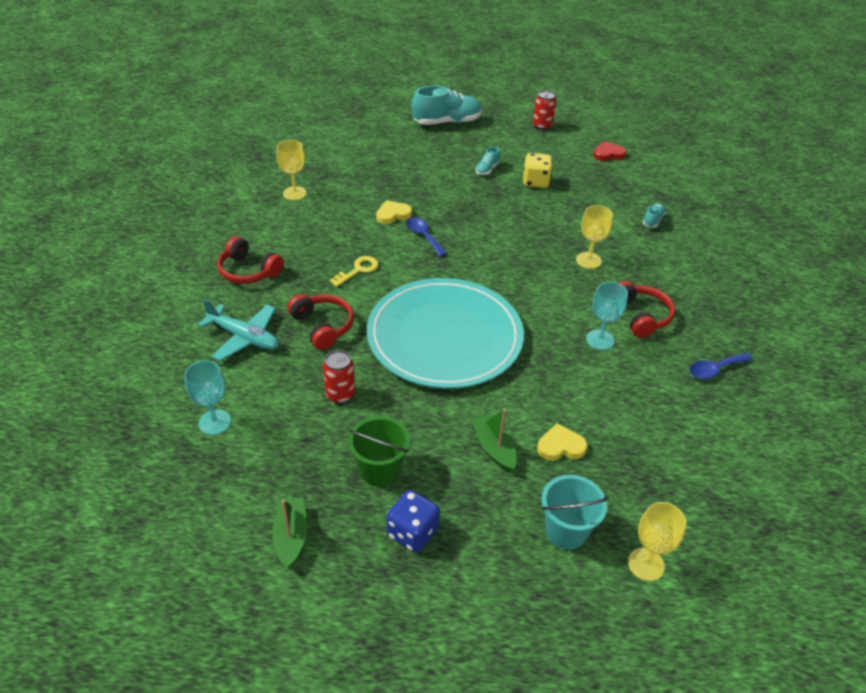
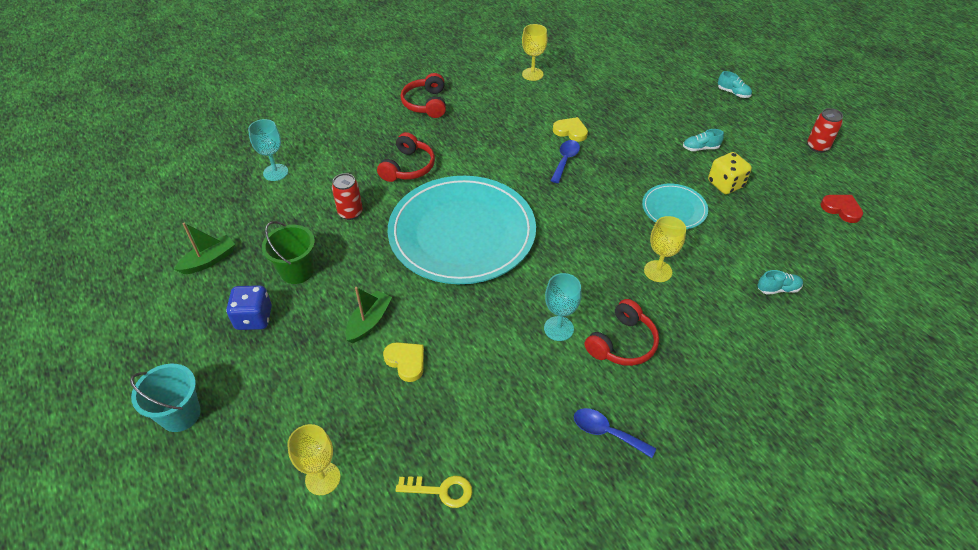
camera: 55 degrees right, 5 degrees up
(244, 337) = (361, 140): turquoise plane -> none
(358, 270) = (485, 150): yellow key -> yellow key (441, 490)
(447, 122) = (733, 93): turquoise shoe -> turquoise shoe, size x0.47
(535, 217) = (674, 209): none -> turquoise plate
(566, 531) = (319, 407): turquoise bucket -> turquoise bucket (180, 414)

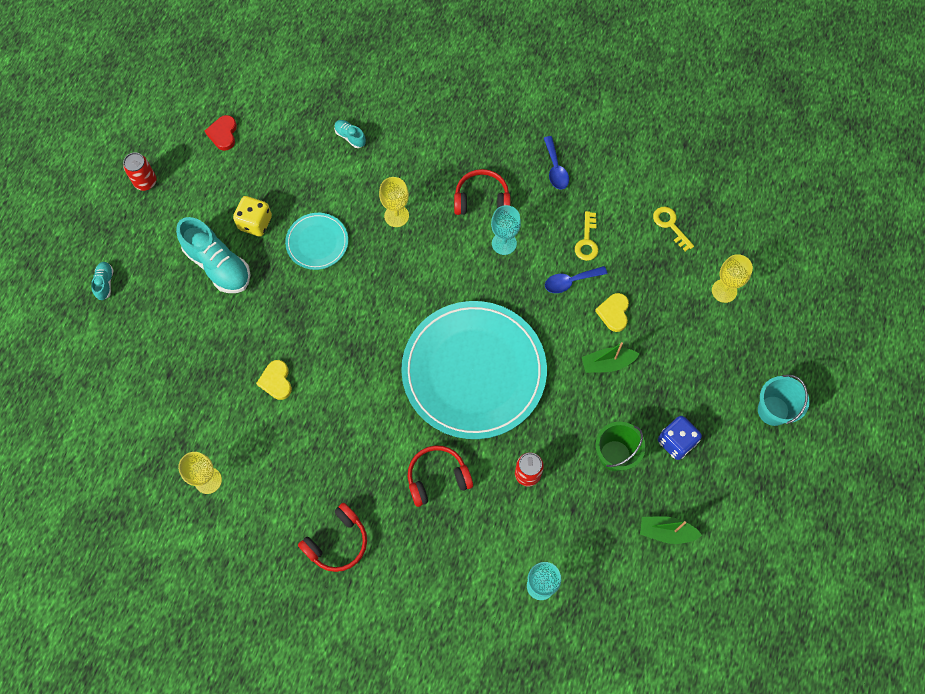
camera: 130 degrees left, 20 degrees up
(498, 397) = (587, 241): none -> yellow key
(565, 160) = (321, 358): blue spoon -> blue spoon (570, 281)
(700, 148) = (218, 265): turquoise shoe -> turquoise shoe, size x2.14

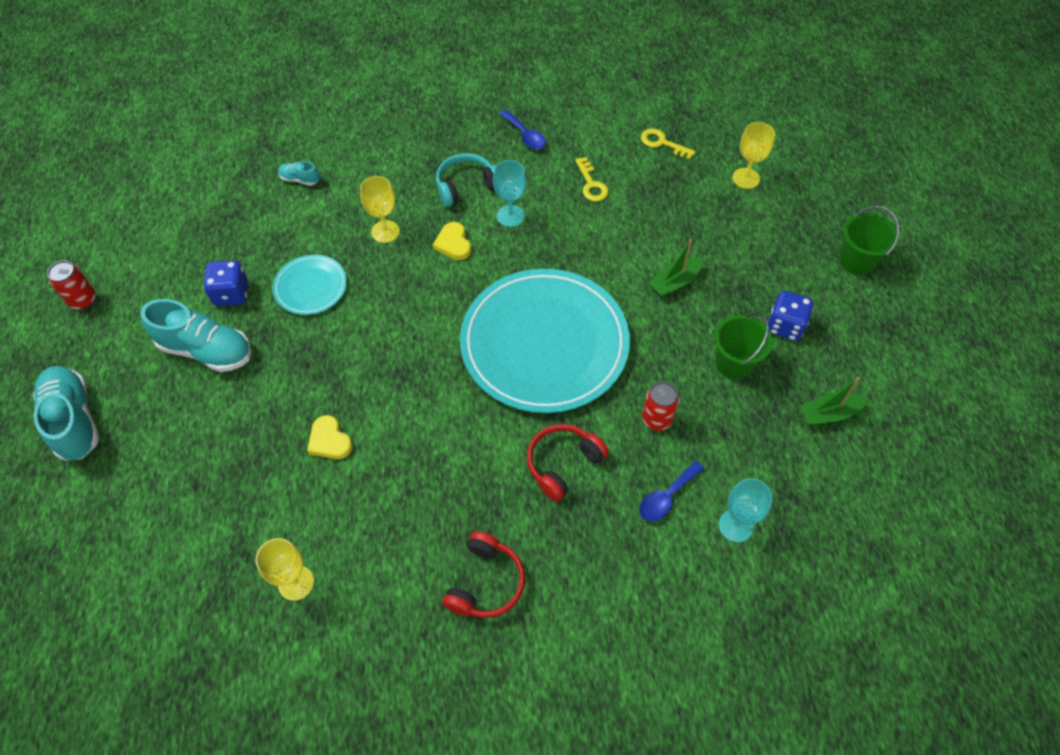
camera: 25 degrees left, 10 degrees down
(105, 283) = (74, 420): turquoise shoe -> turquoise shoe, size x2.14
(223, 134) = (156, 224): red heart -> none
(255, 223) = (231, 293): yellow dice -> blue dice
(481, 200) = (466, 186): red headphones -> turquoise headphones
(570, 281) = (596, 224): blue spoon -> blue spoon (666, 497)
(614, 313) = (654, 236): yellow heart -> yellow heart (453, 243)
(773, 410) = (856, 261): turquoise bucket -> green bucket

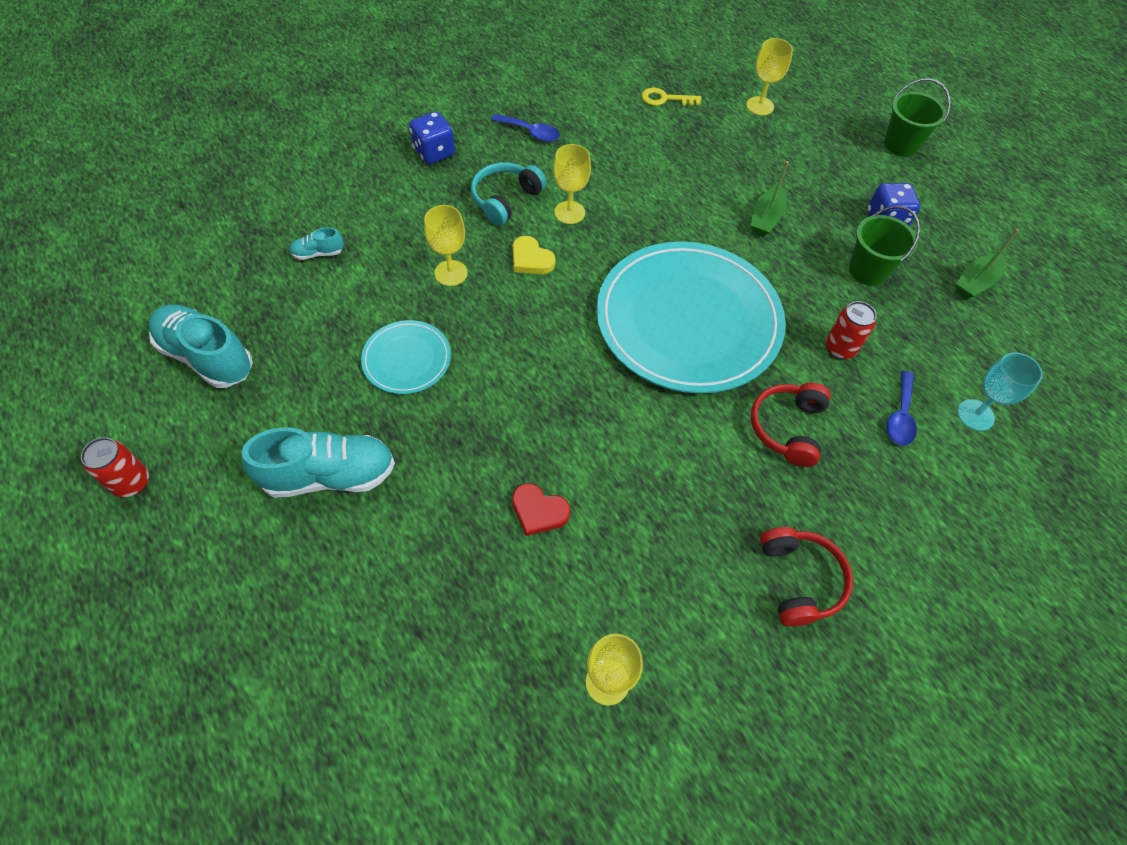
camera: 30 degrees left, 0 degrees up
(74, 420) = (211, 628): turquoise shoe -> turquoise shoe (207, 357)
(231, 293) = (318, 402): blue dice -> blue dice (434, 152)
(329, 440) = (539, 511): yellow heart -> red heart
(510, 216) = (569, 212): turquoise goblet -> yellow goblet
(591, 184) = (626, 157): yellow key -> none

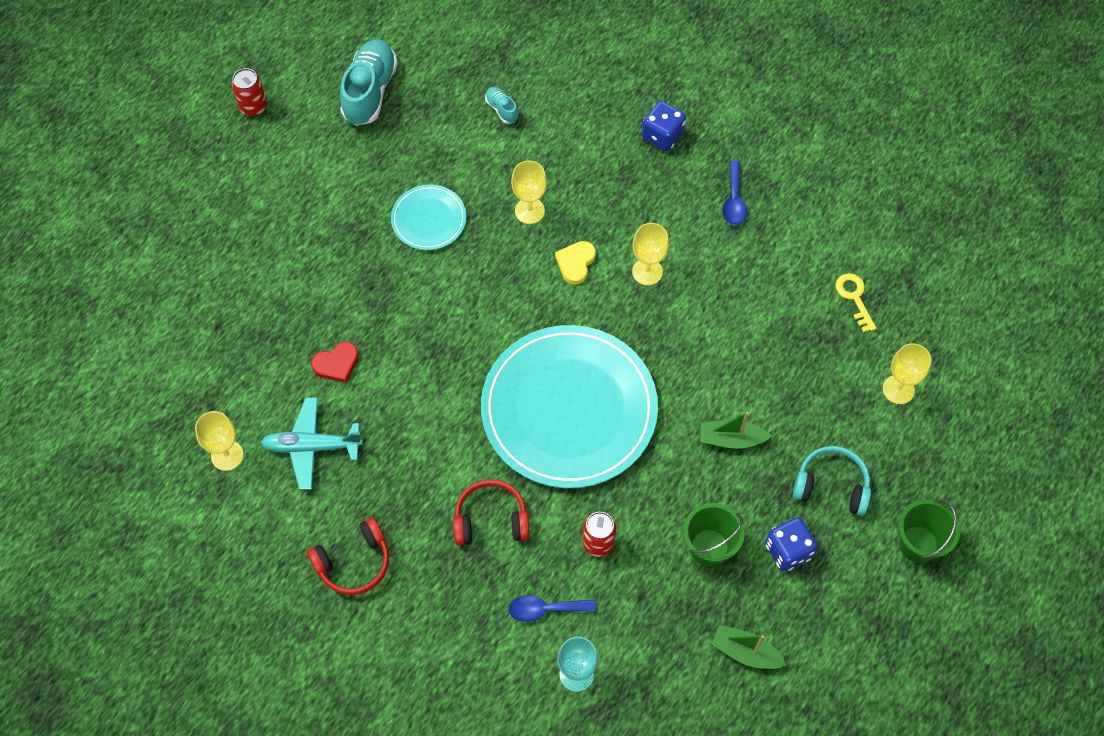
camera: 70 degrees right, 5 degrees up
(329, 475) = (308, 218): turquoise shoe -> none
(506, 199) = (635, 215): turquoise headphones -> turquoise headphones (831, 486)
(539, 511) = (336, 364): red heart -> red heart turned 120 degrees counterclockwise
(635, 576) = (311, 447): none -> turquoise plane

